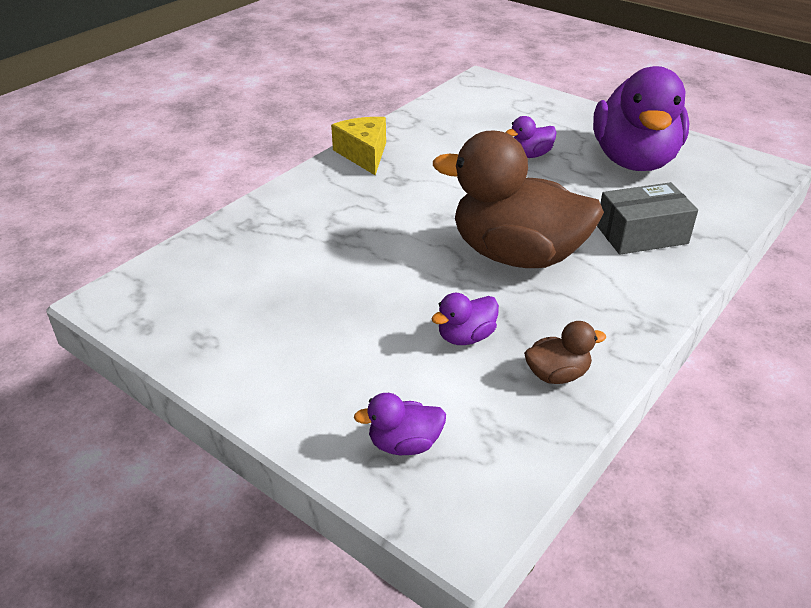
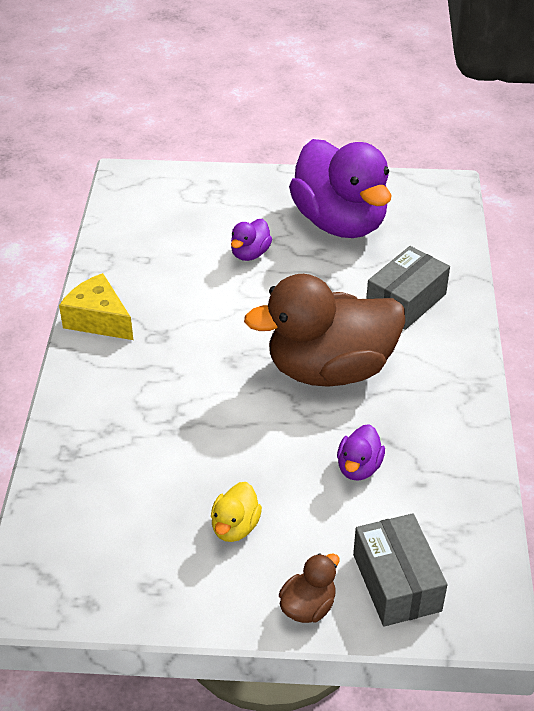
camera: 35 degrees left, 5 degrees up
(312, 329) = (235, 527): none -> yellow duck
(404, 444) = (396, 582): purple duck -> grey box
(557, 374) = (449, 464): brown duck -> brown duck (308, 606)

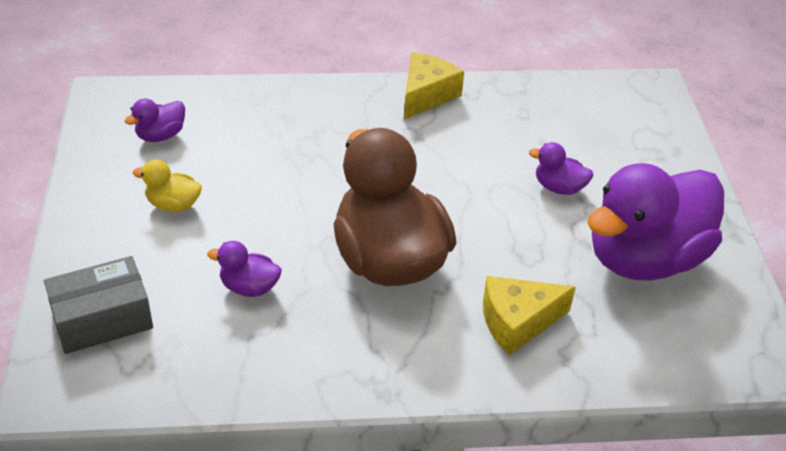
camera: 80 degrees right, 0 degrees up
(115, 540) = (160, 135): none -> purple duck
(308, 606) = (80, 257): brown duck -> none
(406, 301) = (517, 322): grey box -> yellow cheese

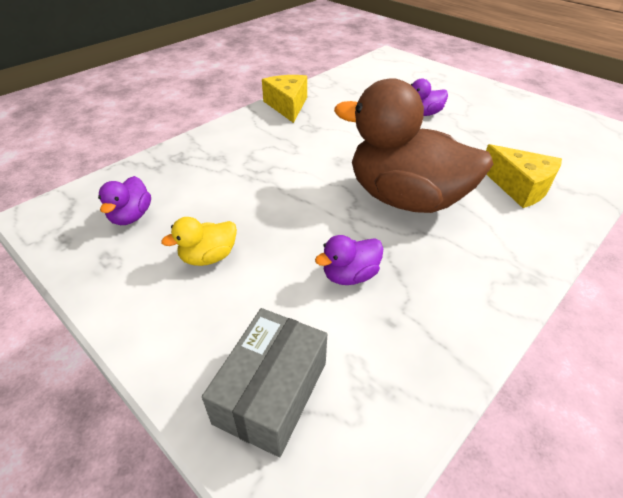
camera: 40 degrees left, 0 degrees up
(517, 322) = (519, 187): yellow cheese -> yellow cheese turned 75 degrees counterclockwise
(644, 258) = (512, 123): purple duck -> none

